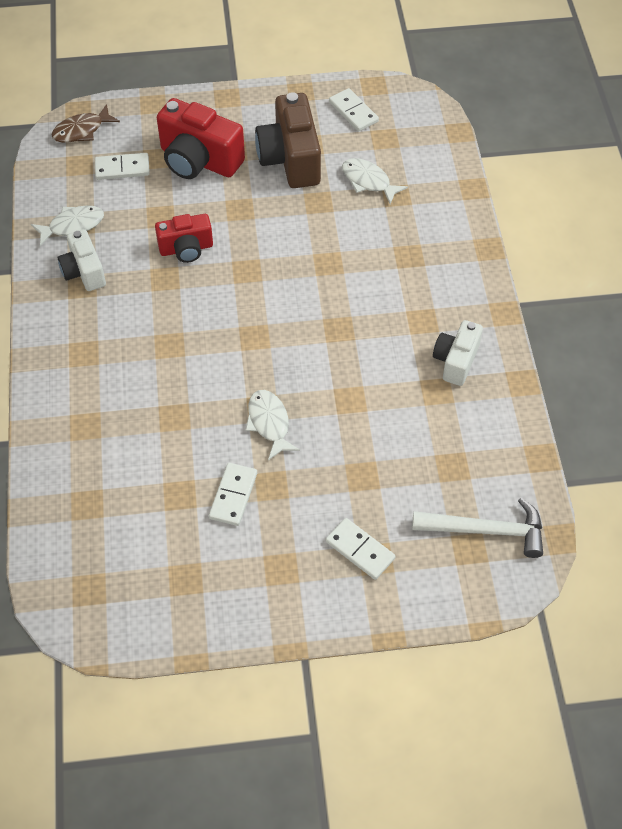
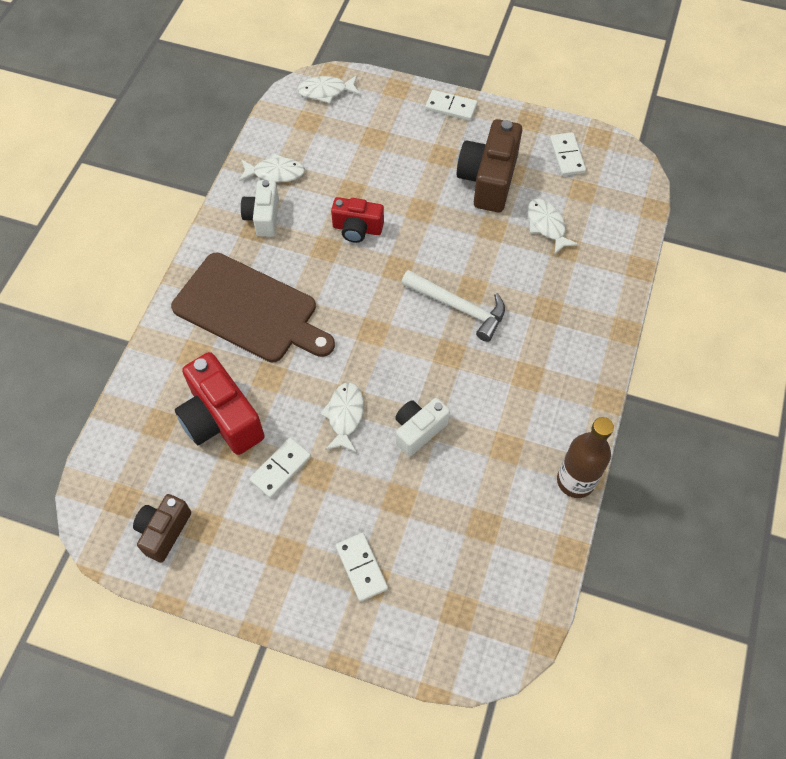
camera: 25 degrees right, 5 degrees up
(81, 130) = (326, 91): brown fish -> white fish
(119, 363) = (250, 310): none -> brown cutting board
(122, 168) = (341, 137): white domino -> white domino (451, 107)
(148, 600) = (164, 531): none -> brown camera
(199, 160) = (409, 153): red camera -> red camera (221, 419)
(456, 361) = (538, 426): white camera -> white camera (418, 430)
(486, 530) = (482, 600): white hammer -> white hammer (458, 307)
(513, 394) = (575, 481): none -> brown bottle

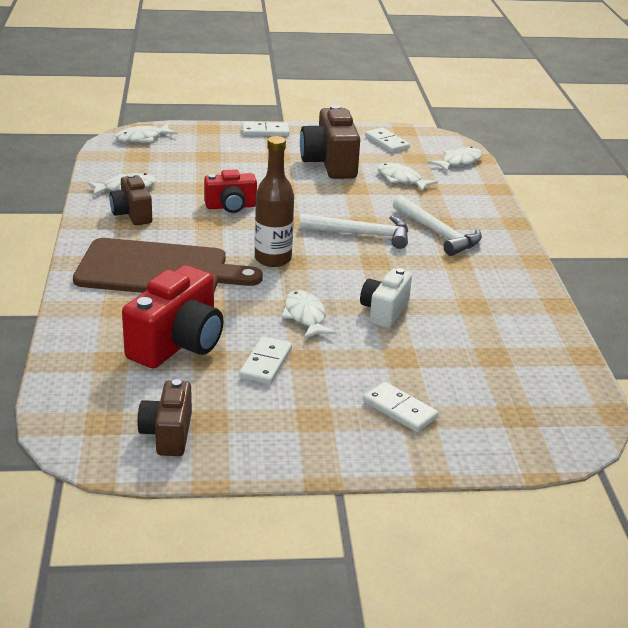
camera: 25 degrees left, 30 degrees down
(221, 419) = (178, 344): red camera -> red camera turned 90 degrees counterclockwise
(263, 217) = (132, 214): white camera -> brown camera
(534, 326) = (438, 233): none -> white hammer
(575, 481) = (551, 312): brown bottle -> brown bottle (273, 259)
(625, 209) = (459, 162): none -> white fish

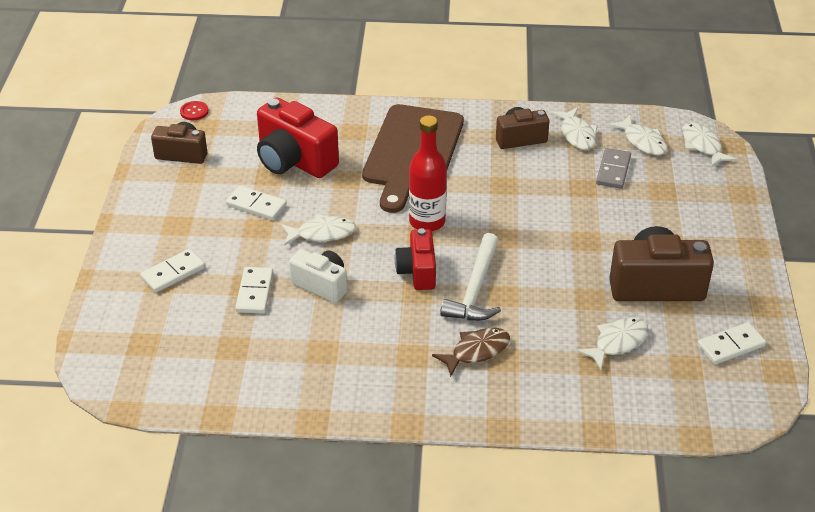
camera: 100 degrees right, 10 degrees up
(67, 436) = (194, 111): none -> red button
(182, 174) = (613, 170): none -> grey domino
(231, 206) = (538, 201): red camera -> red camera (417, 271)
(265, 132) = (742, 239): white domino -> white domino (254, 292)
(273, 259) = (427, 222): brown bottle -> red bottle
(438, 233) = (476, 351): white hammer -> brown fish
(459, 162) = (679, 409): white fish -> white fish (642, 141)

